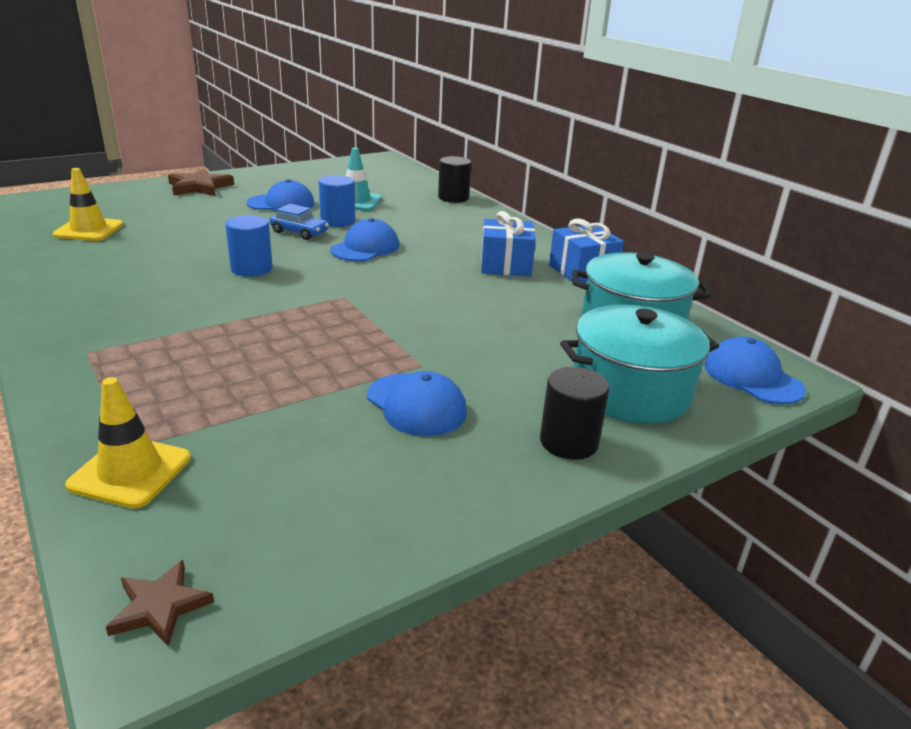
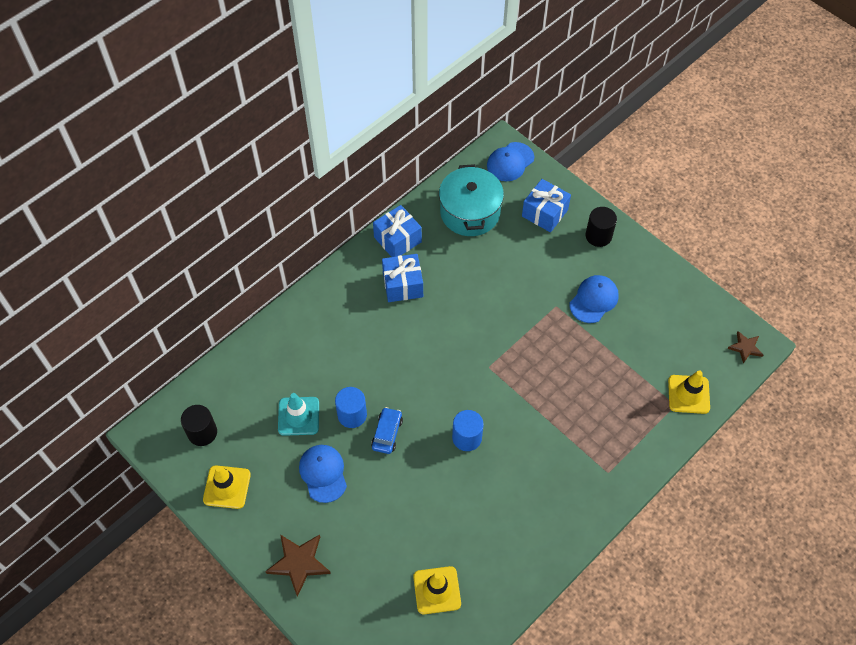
camera: 100 degrees left, 30 degrees up
(305, 174) = (227, 487): none -> yellow traffic cone
(365, 248) = (402, 378): blue cap -> none
(453, 198) = (262, 344): black cylinder -> black cylinder (202, 432)
(630, 391) = (545, 213): turquoise pot -> blue gift

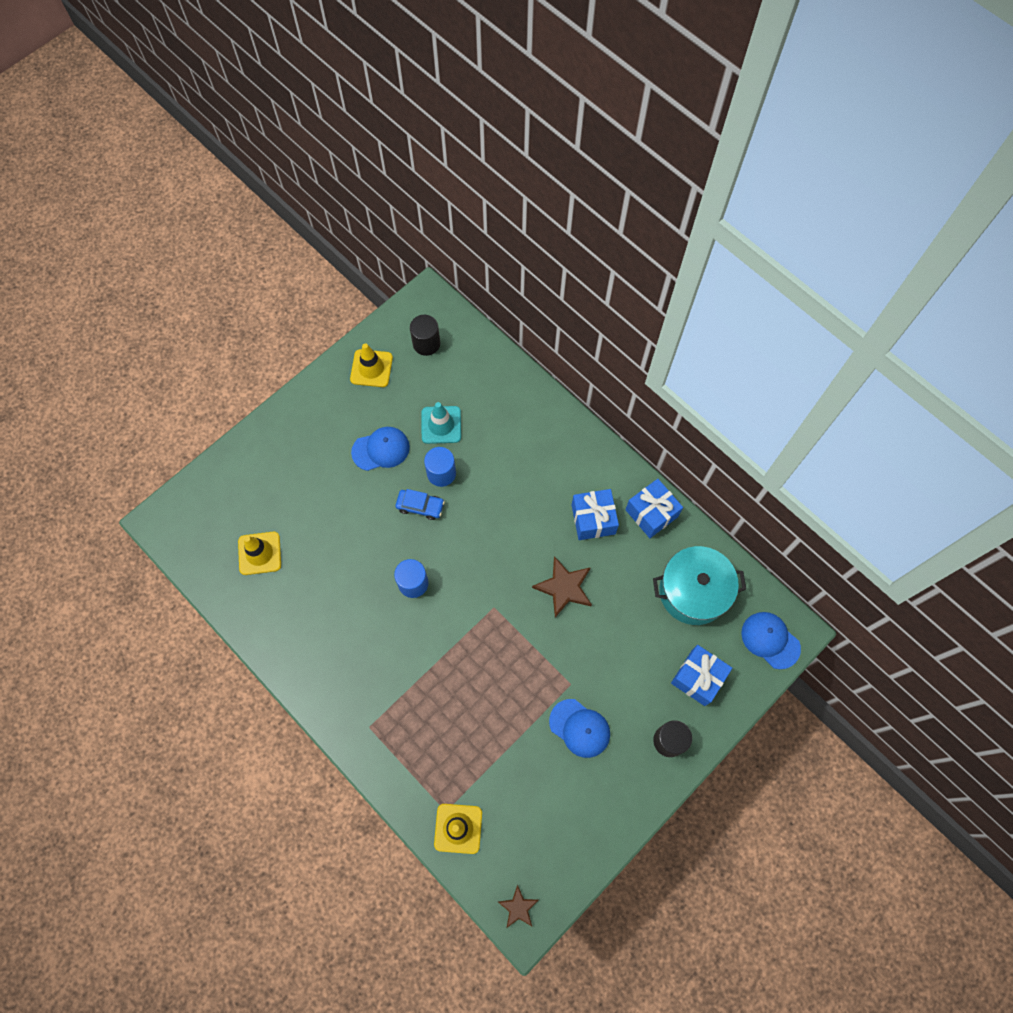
camera: 90 degrees right, 10 degrees up
(299, 563) = (295, 433): brown star -> brown star (564, 587)

